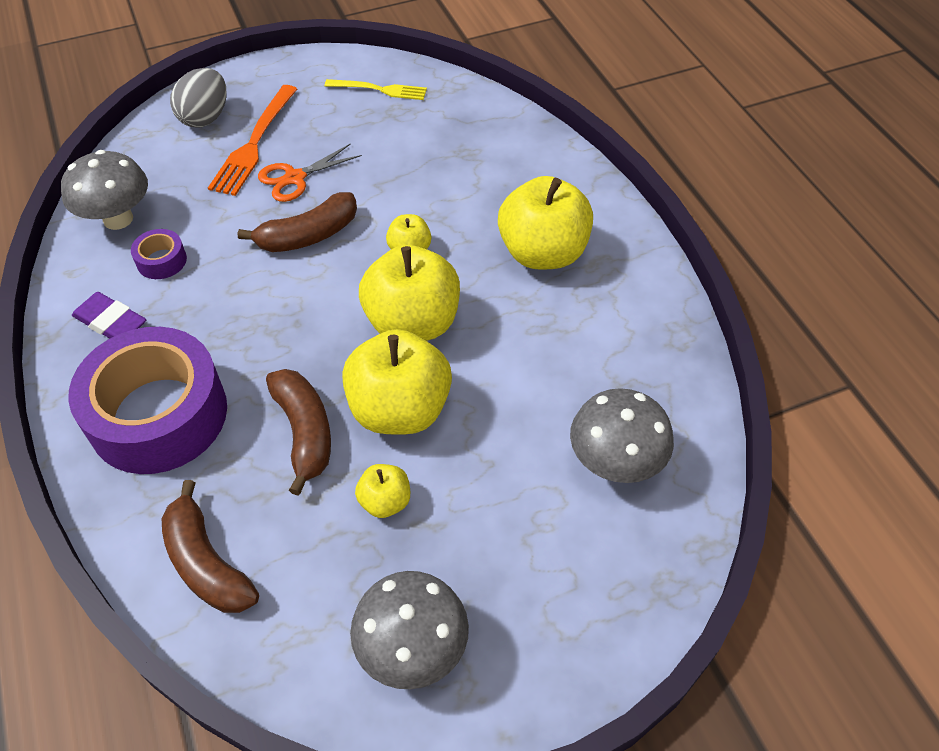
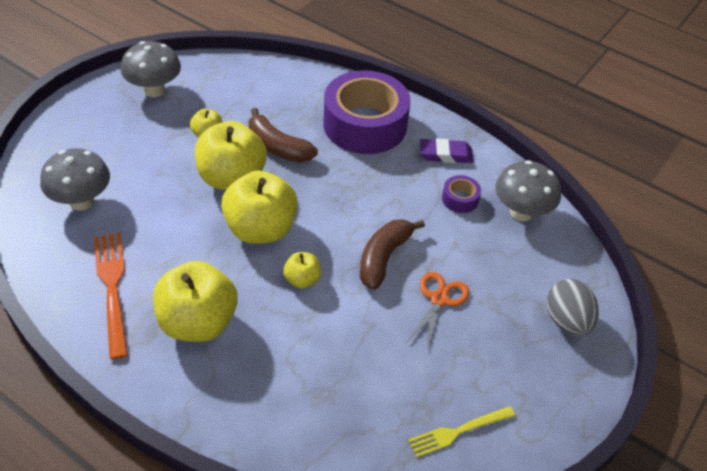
camera: 145 degrees right, 5 degrees down
(206, 563) = (277, 83): brown banana -> none
(254, 144) = (501, 315): orange fork -> orange fork (112, 288)

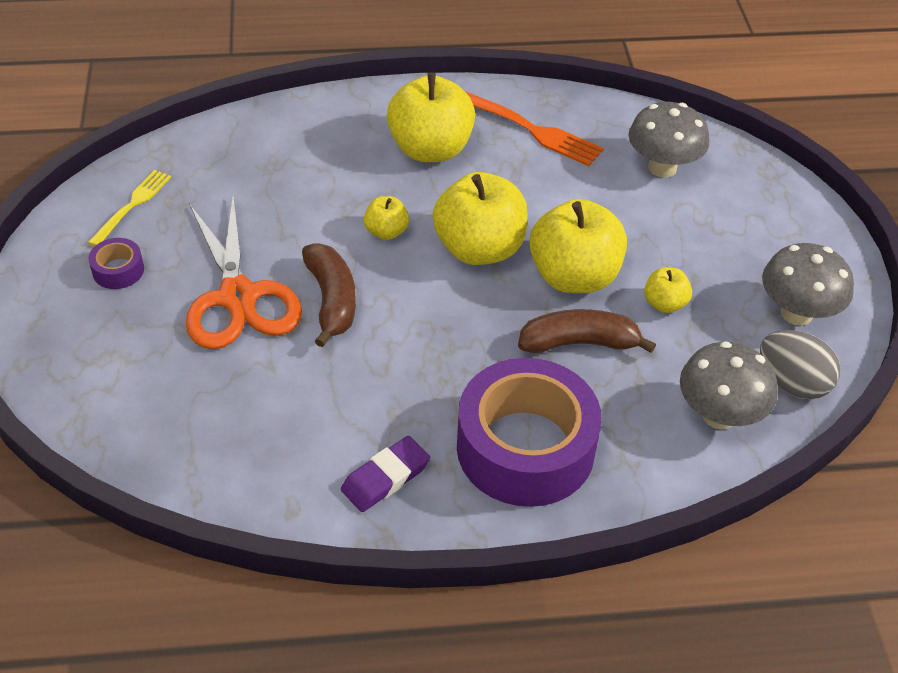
camera: 140 degrees right, 0 degrees up
(439, 299) = (238, 297): orange scissors -> orange scissors, size x1.79
(460, 199) = (312, 425): purple tape -> purple tape (118, 270)
(521, 212) = (223, 459): grey mushroom -> grey mushroom (719, 415)
(567, 321) = (85, 359): grey egg -> grey egg (792, 383)

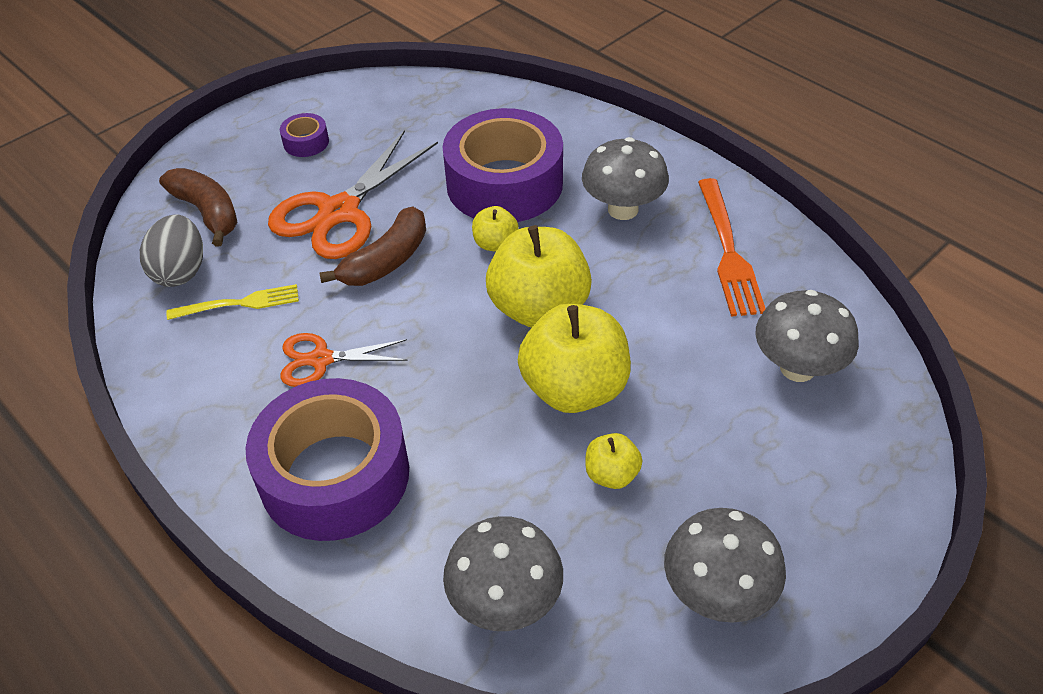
camera: 55 degrees right, 0 degrees up
(132, 205) = (376, 108): yellow fork -> yellow fork (240, 303)
(326, 189) = (504, 183): none -> purple tape
(385, 477) = (227, 404): purple eraser -> none
(398, 395) = (321, 359): none -> orange scissors
(430, 149) = (623, 209): yellow apple -> grey mushroom
(579, 343) = (495, 440): brown banana -> brown banana (207, 212)
(792, 383) = (611, 643): grey egg -> grey egg (181, 271)

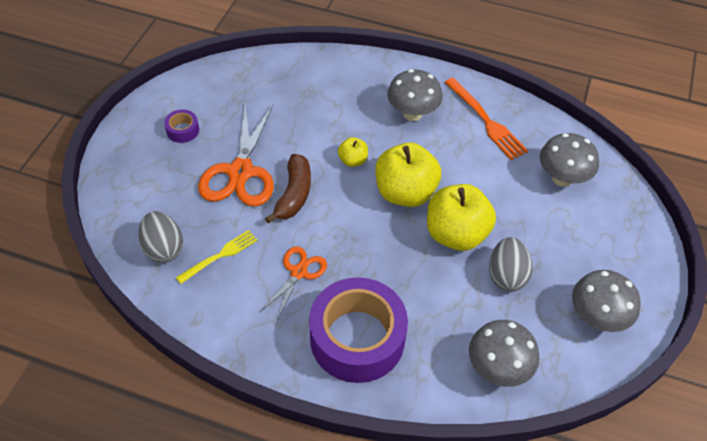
camera: 30 degrees left, 5 degrees up
(207, 212) = (151, 202): brown banana -> none
(321, 359) = (298, 272): orange scissors -> orange scissors turned 150 degrees clockwise
(504, 183) = (332, 119): purple tape -> none
(611, 474) = (506, 275): yellow apple -> grey egg

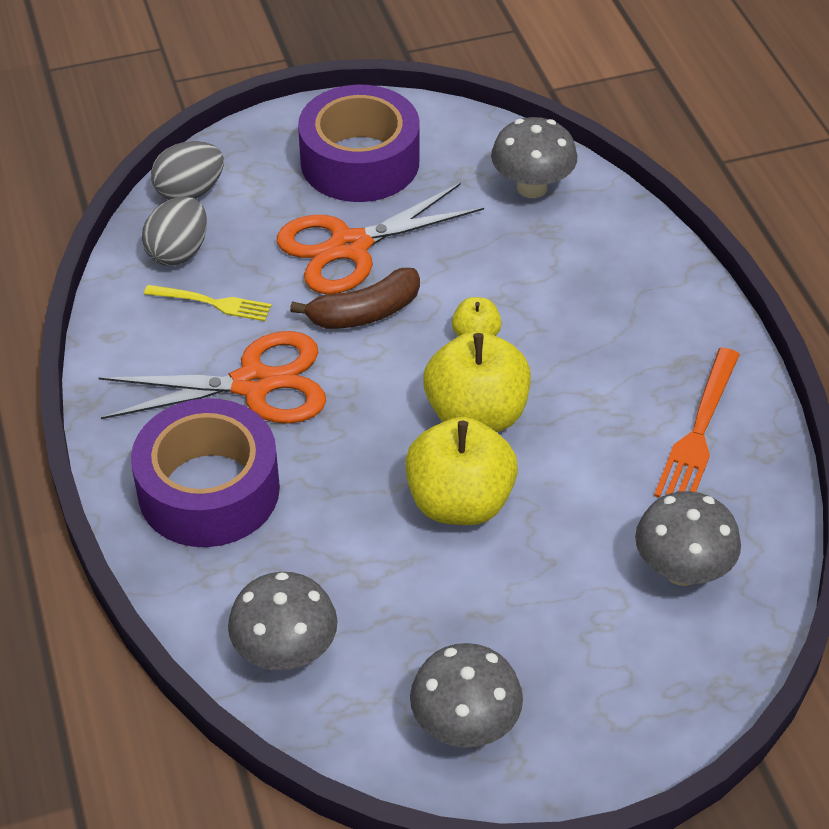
camera: 55 degrees right, 5 degrees down
(183, 130) = (360, 161): purple tape -> purple tape, size x2.44
(298, 272) = (254, 384): orange scissors -> orange scissors, size x1.79
(412, 113) = (623, 348): grey mushroom -> grey mushroom (532, 187)
(506, 275) = (442, 590): grey egg -> grey egg (190, 192)

